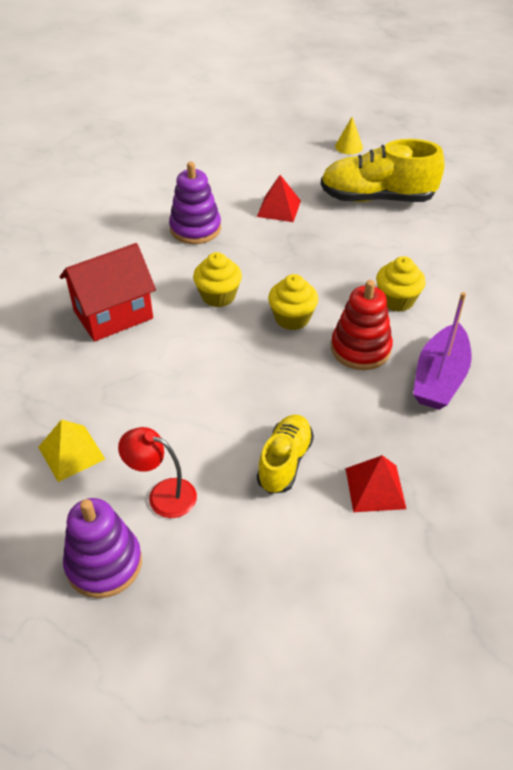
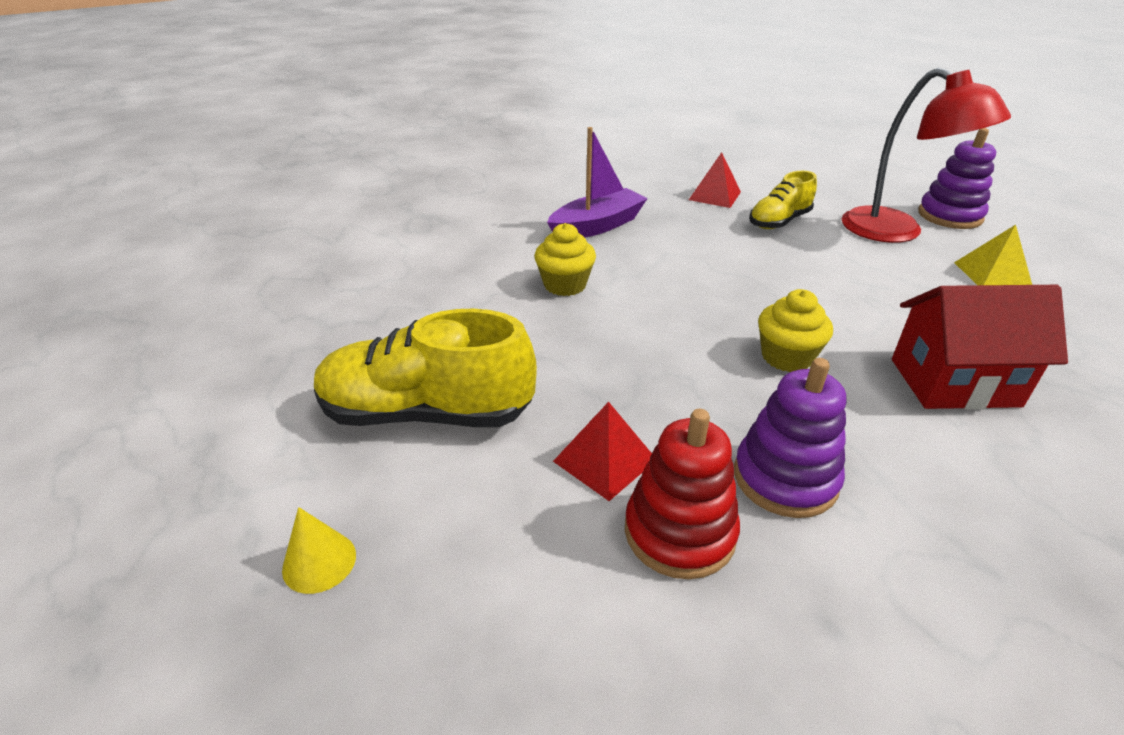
camera: 150 degrees left, 10 degrees down
(163, 495) = (896, 232): red lamp -> red lamp, size x1.82
(292, 318) = (702, 305): yellow cupcake -> none
(360, 349) = (648, 262): red stacking toy -> red stacking toy (679, 532)
(377, 198) = (426, 413): yellow shoe -> yellow shoe turned 150 degrees clockwise

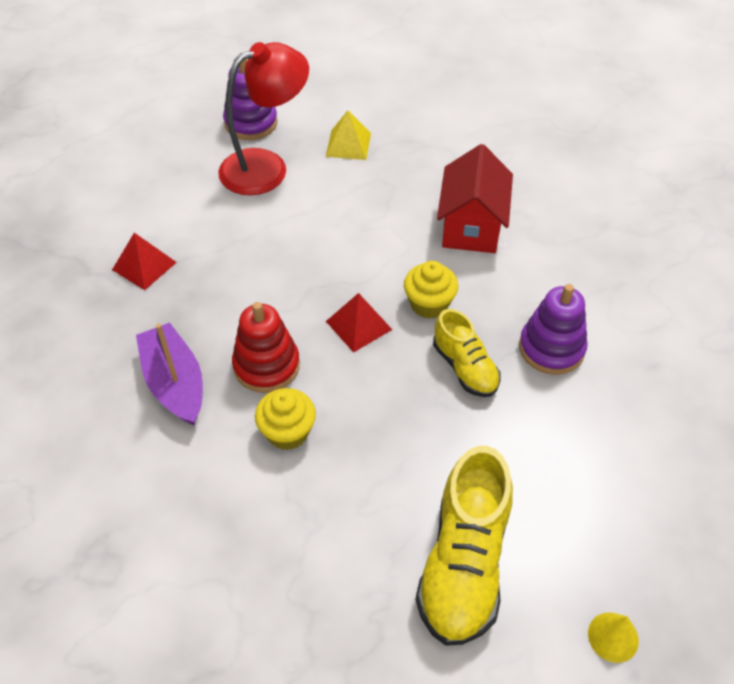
camera: 80 degrees left, 15 degrees up
(605, 460) = (528, 444): red pyramid -> red pyramid (358, 325)
(679, 532) = (592, 416): red stacking toy -> red stacking toy (266, 365)
(779, 221) = (219, 235): yellow shoe -> yellow shoe (465, 367)

